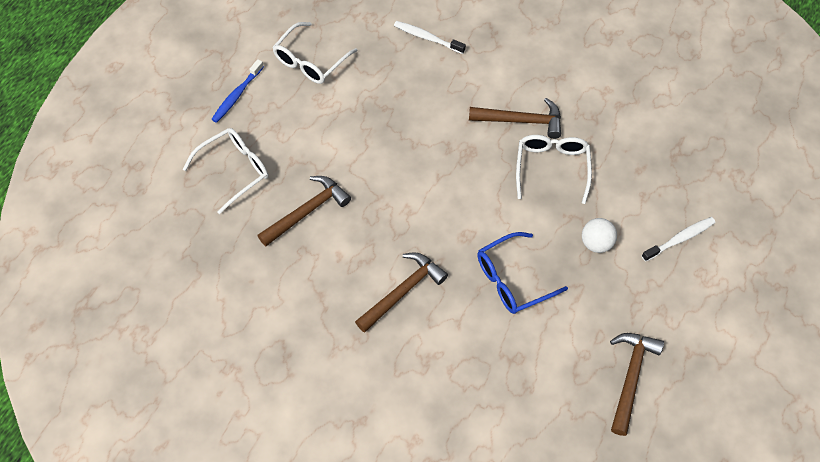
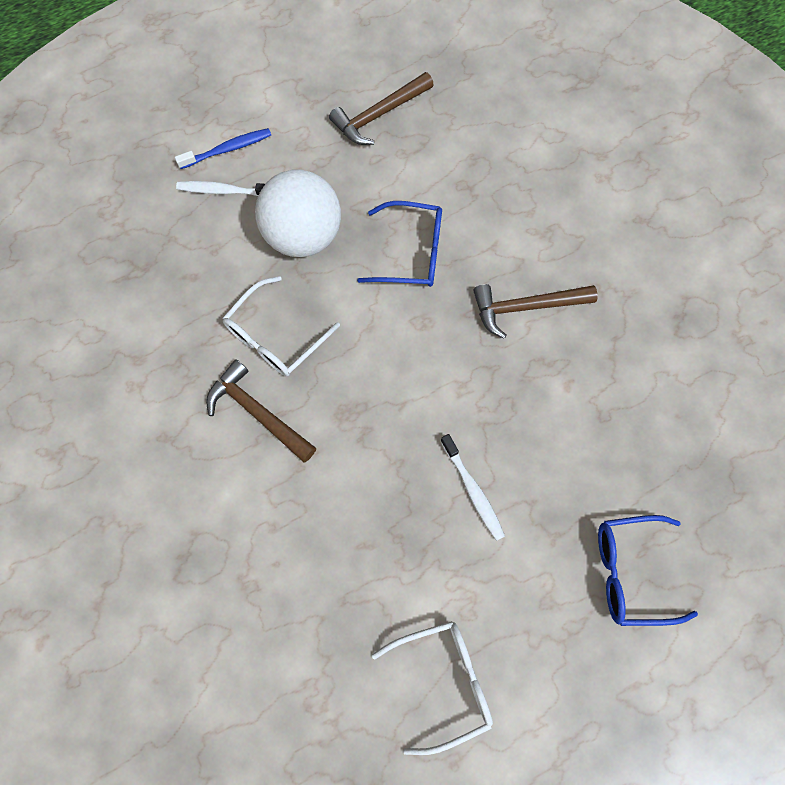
camera: 145 degrees left, 10 degrees up
(235, 170) = (630, 571): white glasses -> blue glasses
(237, 95) = (571, 691): blue toothbrush -> blue toothbrush (227, 149)
(307, 211) = (573, 459): brown hammer -> none
(427, 38) = (269, 610): white toothbrush -> white toothbrush (472, 490)
(596, 243) = (303, 236): white ball -> white ball, size x2.02

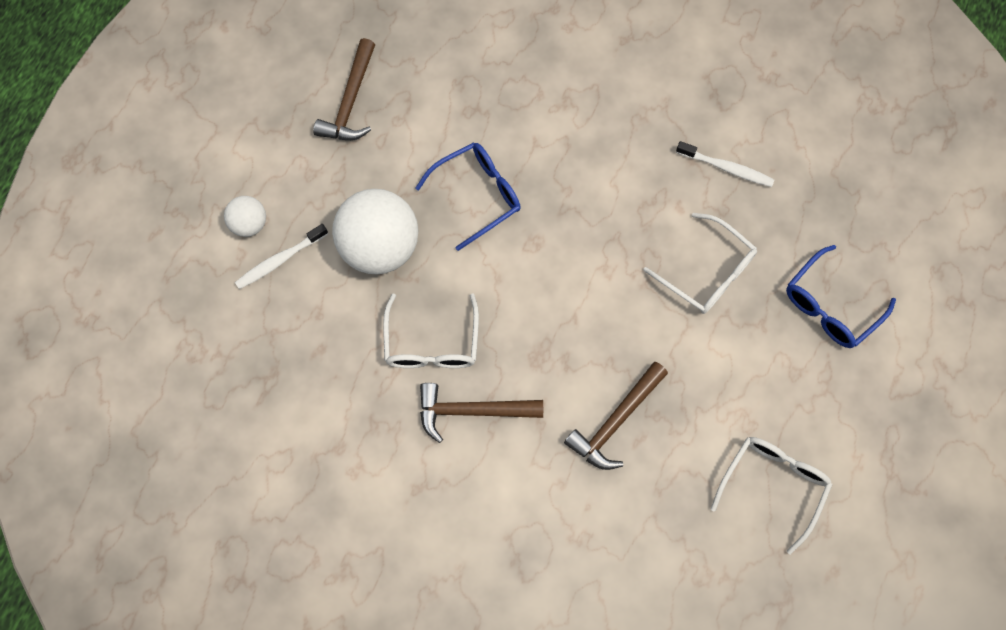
camera: 40 degrees left, 0 degrees up
(227, 149) = (249, 224): blue toothbrush -> white ball
(472, 490) = (678, 338): white toothbrush -> white toothbrush (726, 168)
(526, 307) = (600, 172): brown hammer -> brown hammer (616, 421)
(545, 456) = (707, 272): none -> white glasses

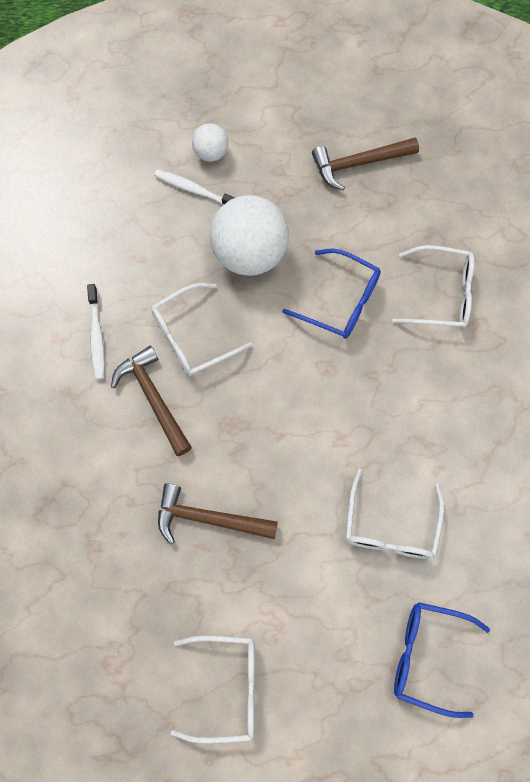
camera: 60 degrees right, 0 degrees up
(523, 109) = (441, 294): none -> white glasses
(726, 168) = (501, 491): white toothbrush -> white toothbrush (97, 336)

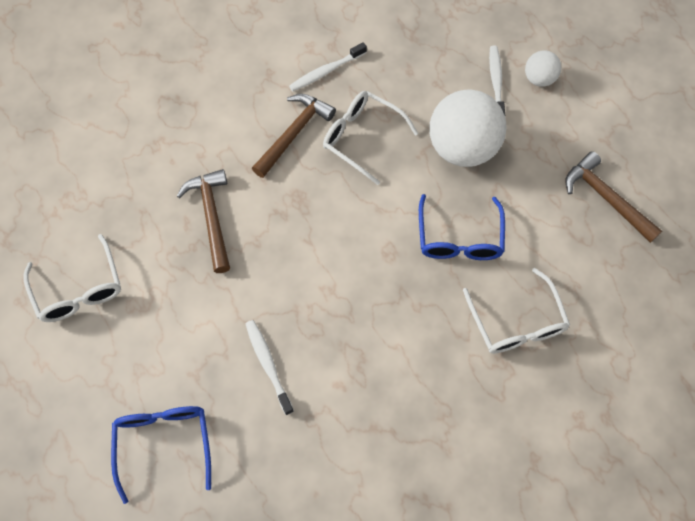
camera: 65 degrees right, 5 degrees down
(390, 526) = (268, 365): white glasses -> white toothbrush

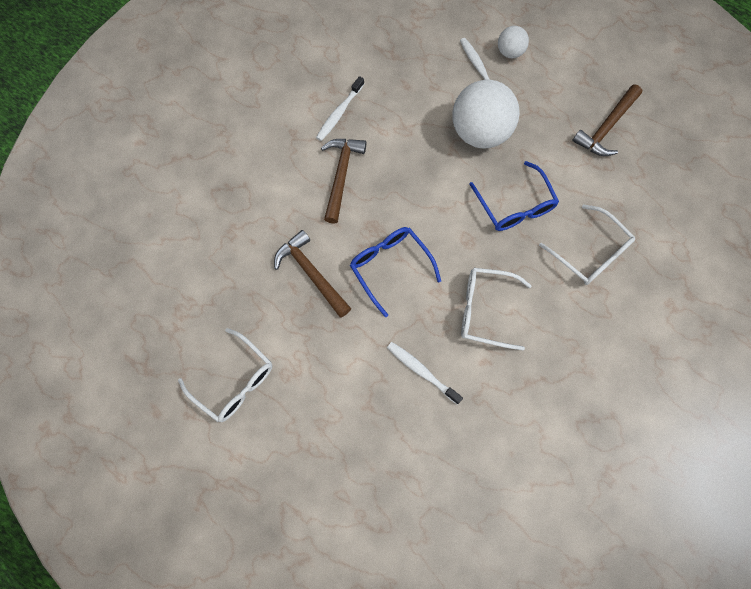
camera: 25 degrees left, 5 degrees up
(164, 443) = (374, 472): blue glasses -> blue glasses (390, 267)
(362, 138) = (398, 156): white glasses -> white glasses (485, 310)
(605, 198) = (606, 127): brown hammer -> brown hammer turned 75 degrees counterclockwise

